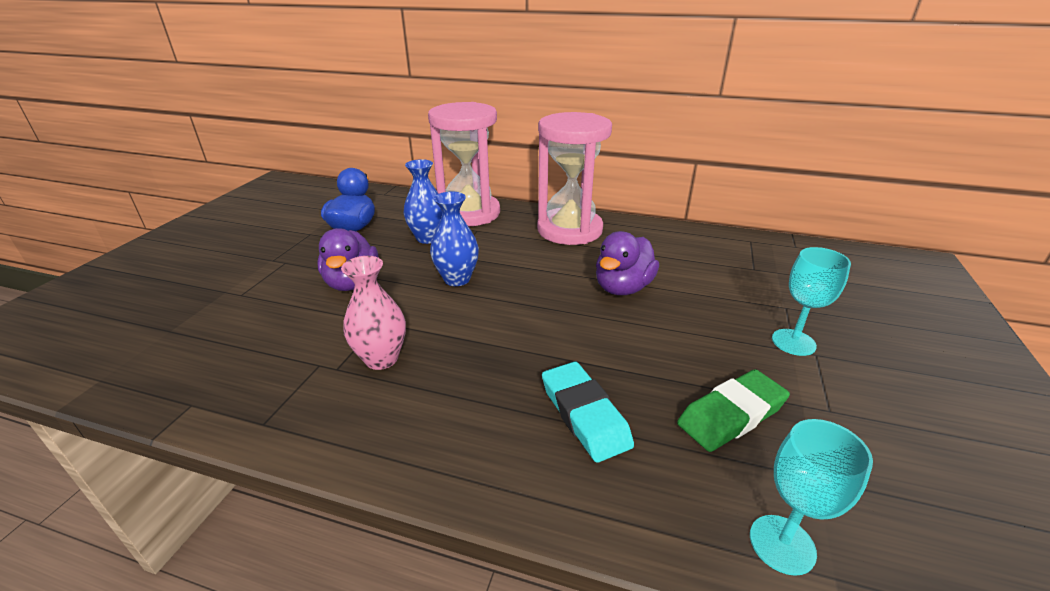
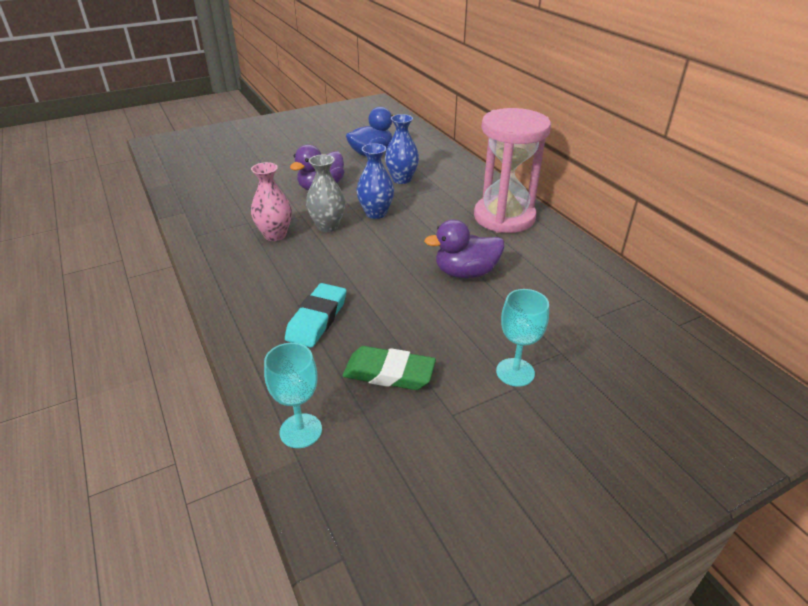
camera: 45 degrees right, 5 degrees up
(428, 316) = (328, 226): none -> grey vase
(469, 213) = (455, 174): pink hourglass -> none

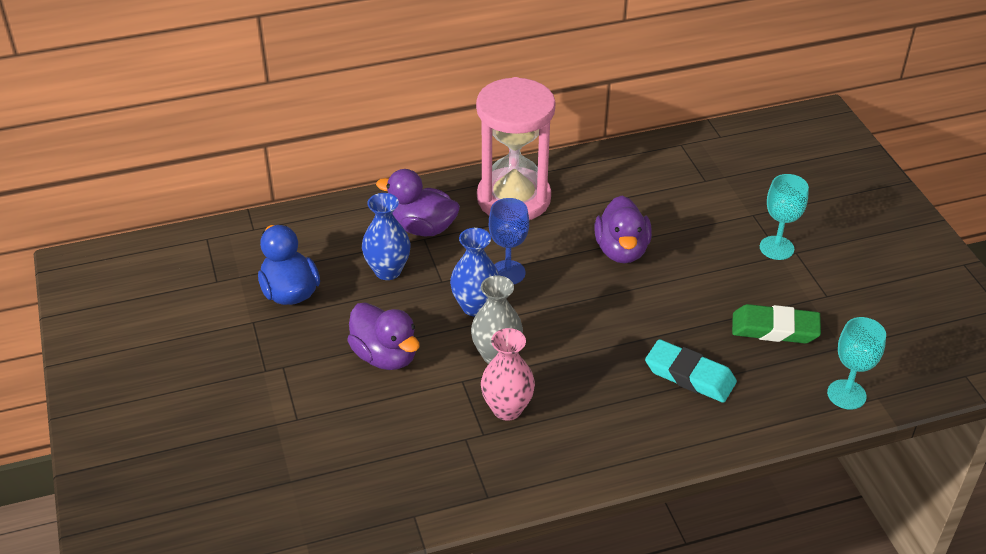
camera: 80 degrees left, 5 degrees up
(389, 373) = (775, 329): green eraser -> green eraser turned 75 degrees clockwise
(416, 222) = (508, 273): none -> blue goblet
(451, 186) = (422, 227): none -> purple duck

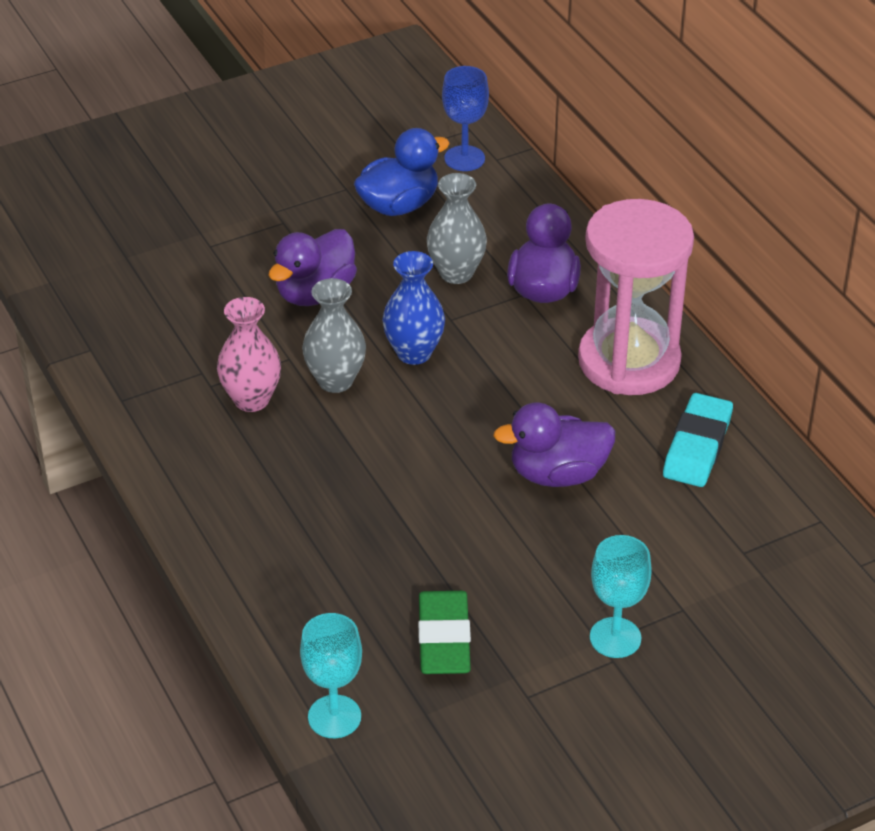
camera: 80 degrees right, 0 degrees up
(387, 271) = (456, 273): blue vase -> grey vase
(508, 273) = (482, 373): blue goblet -> blue goblet (464, 158)
(689, 376) = (337, 555): turquoise eraser -> turquoise eraser (697, 446)

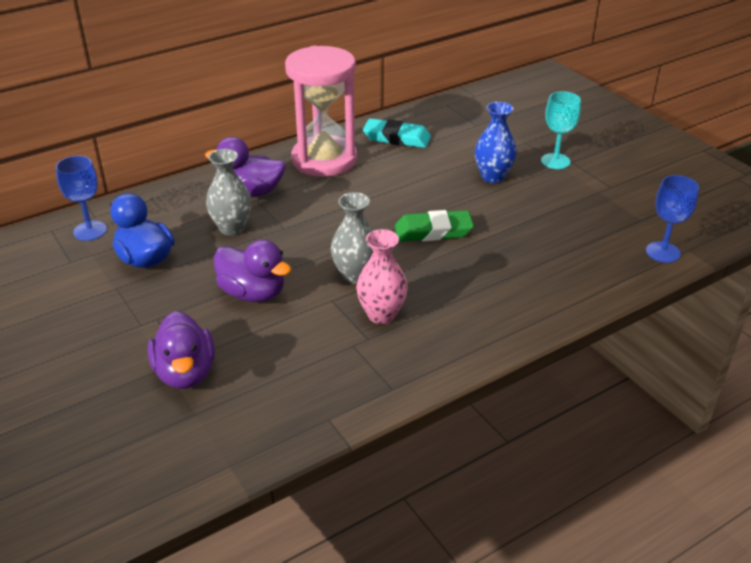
camera: 95 degrees left, 5 degrees down
(334, 717) = (663, 252): turquoise goblet -> blue goblet
(414, 353) = (321, 242): blue vase -> blue vase (493, 177)
(444, 639) = (582, 216): green eraser -> green eraser (433, 231)
(557, 474) = (431, 182): purple duck -> purple duck (185, 373)

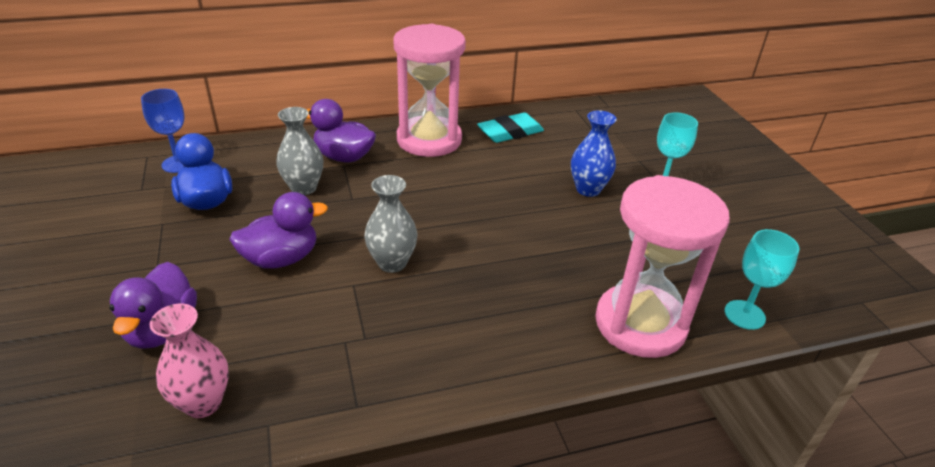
camera: 15 degrees right, 0 degrees up
(253, 293) = (281, 258): purple duck -> purple duck turned 75 degrees counterclockwise
(381, 315) = (394, 313): pink vase -> pink vase (203, 403)
(396, 138) = (510, 132): turquoise eraser -> turquoise eraser turned 60 degrees counterclockwise
(433, 231) = (497, 233): green eraser -> none
(585, 277) = (640, 324): none -> pink hourglass
(663, 252) = (744, 315): blue goblet -> turquoise goblet

